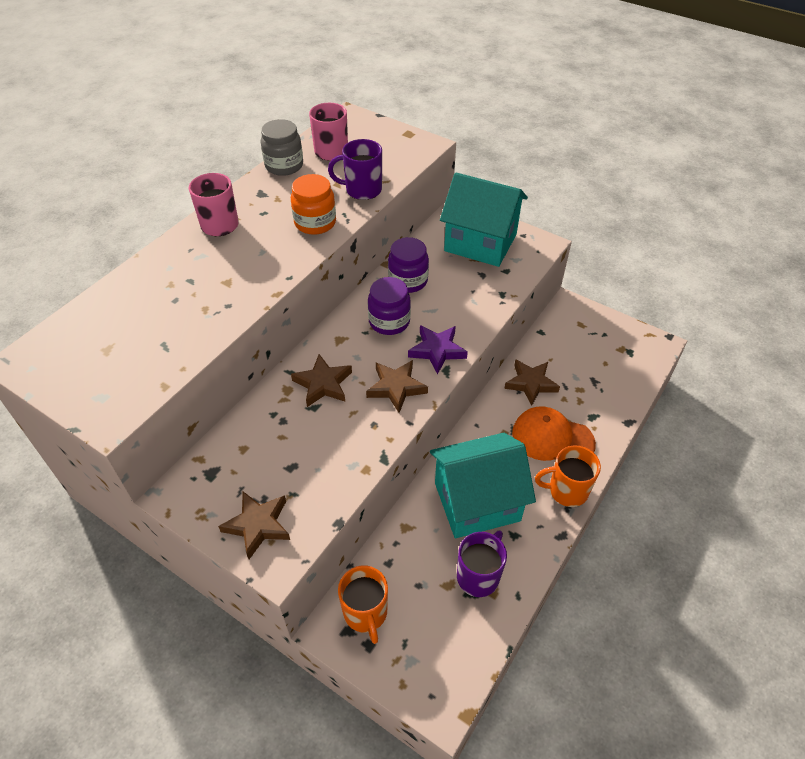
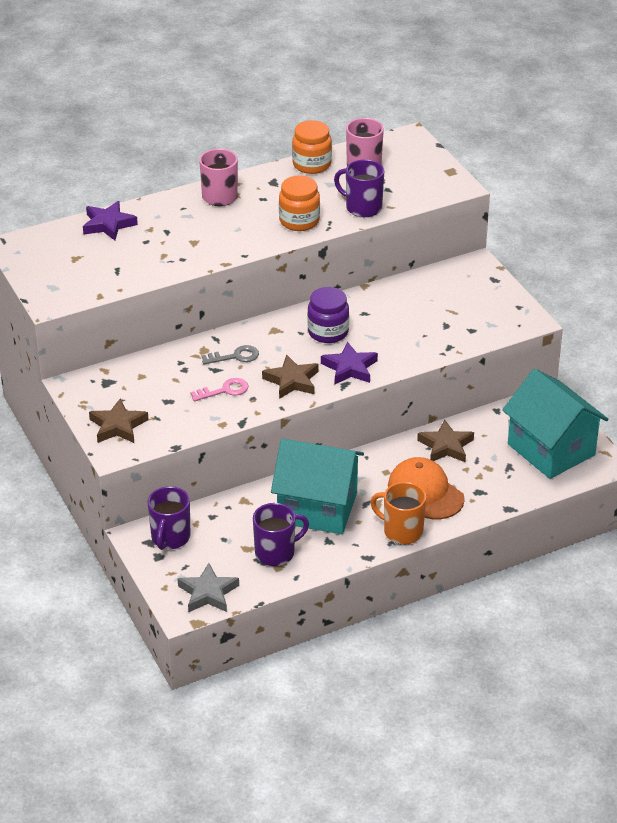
camera: 30 degrees right, 10 degrees down
(121, 295) = (108, 224): none -> purple star
(284, 166) = (311, 164): grey jar -> orange jar
(323, 384) = (235, 356): brown star -> grey key
(340, 427) = (224, 390): none -> pink key
(365, 613) = (170, 538): orange mug -> purple mug
(408, 281) = (372, 307): purple jar -> none
(451, 666) = (208, 593): none -> grey star
(480, 242) = (470, 299): turquoise house -> turquoise house (551, 449)

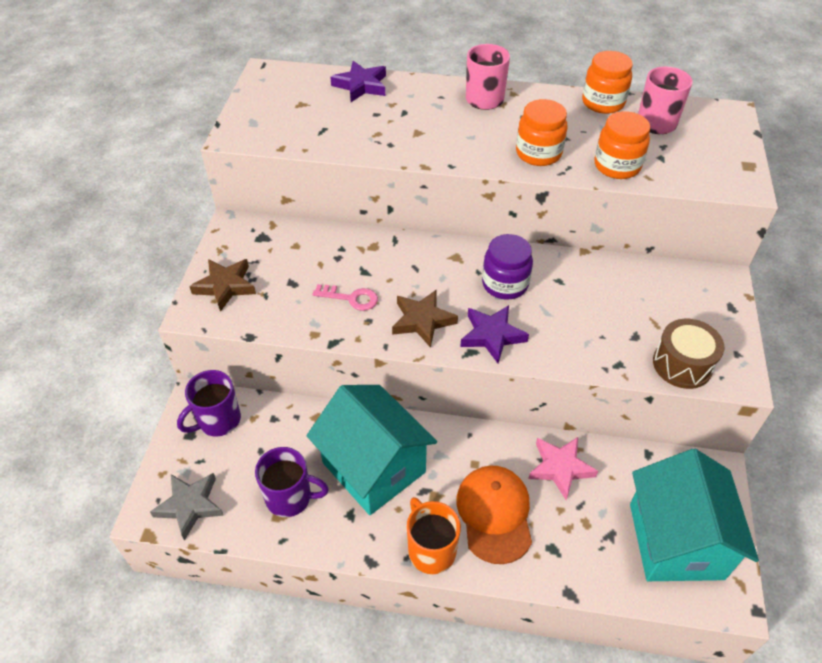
camera: 35 degrees right, 10 degrees up
(235, 356) = (394, 267): grey key -> none
(362, 207) = (617, 166): purple mug -> orange jar
(446, 446) = (560, 468): brown star -> pink star
(489, 328) = (682, 364): none -> brown drum

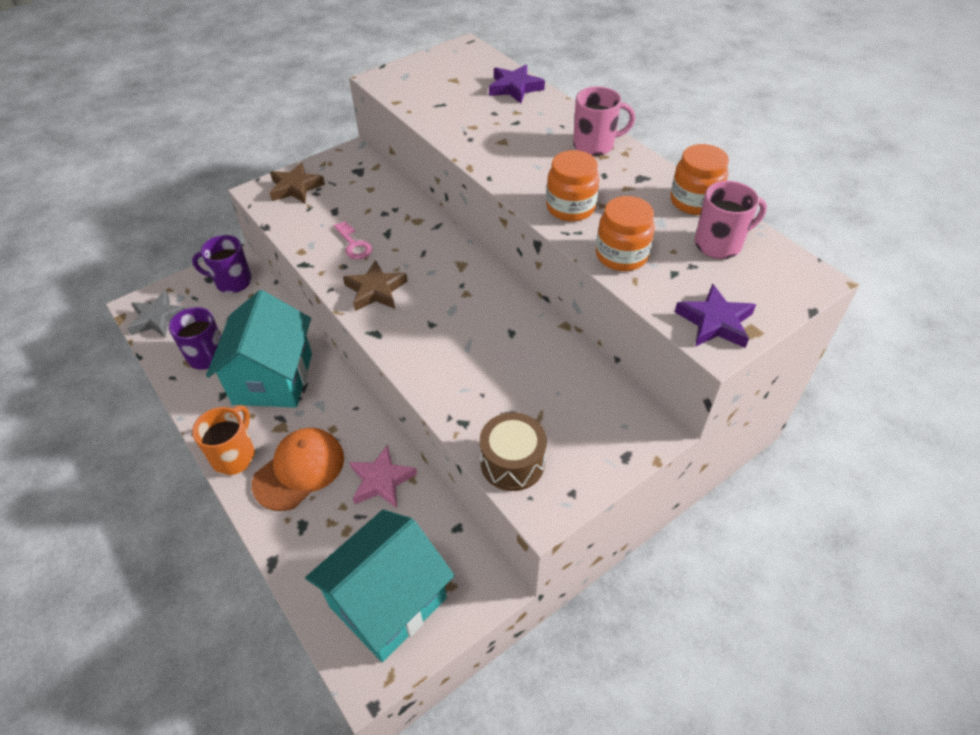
camera: 45 degrees right, 0 degrees up
(492, 335) = (405, 334): purple star -> purple star (715, 322)
(505, 284) = (467, 306): purple jar -> none

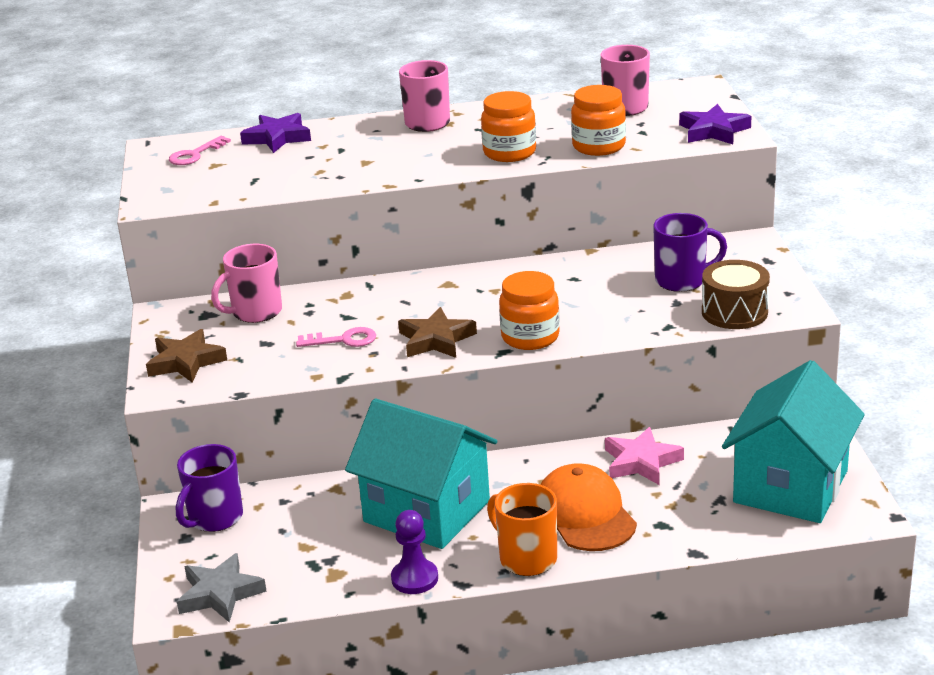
camera: 60 degrees left, 20 degrees down
(195, 404) = (414, 578): none -> purple pawn
(207, 357) = (340, 558): purple mug -> purple mug (682, 280)
(371, 190) = (255, 312): none -> pink mug
(388, 602) = (790, 486): turquoise house -> turquoise house turned 45 degrees clockwise
(464, 66) = (195, 154): none -> pink key
(694, 201) = (560, 102): orange jar -> orange jar (530, 337)

